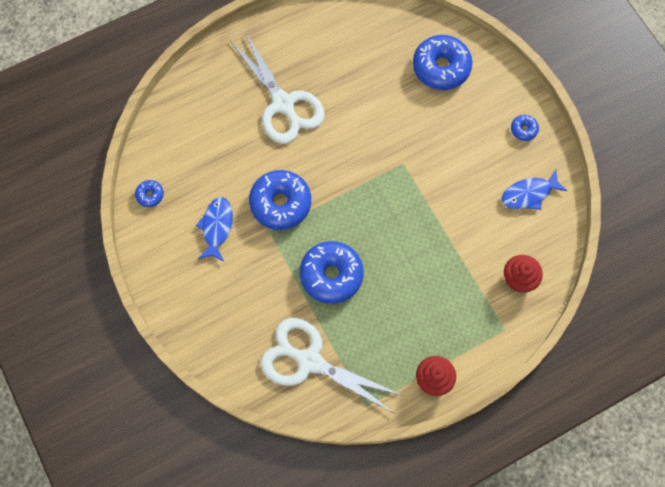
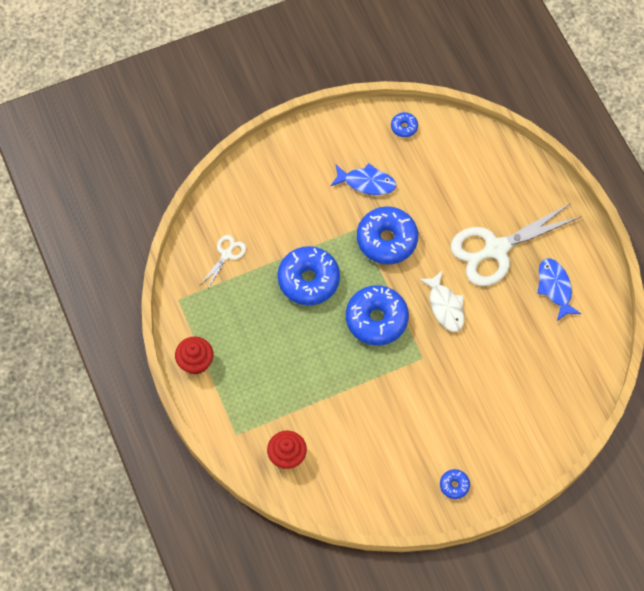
camera: 95 degrees right, 5 degrees down
(309, 361) = (226, 254): white scissors -> white scissors, size x0.46
(347, 146) = (445, 306): none -> white fish
(441, 67) = (533, 408): blue donut -> blue donut (376, 319)
(529, 194) = (379, 479): blue fish -> blue fish (555, 287)

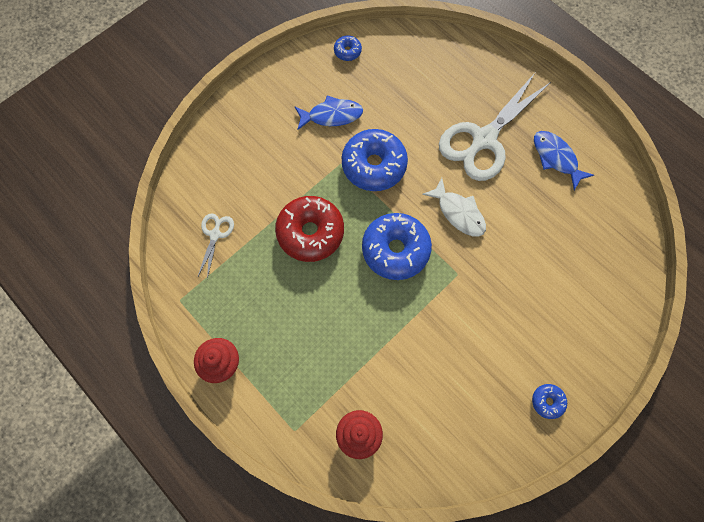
camera: 20 degrees left, 5 degrees up
(308, 280) = (310, 232): blue donut -> red donut

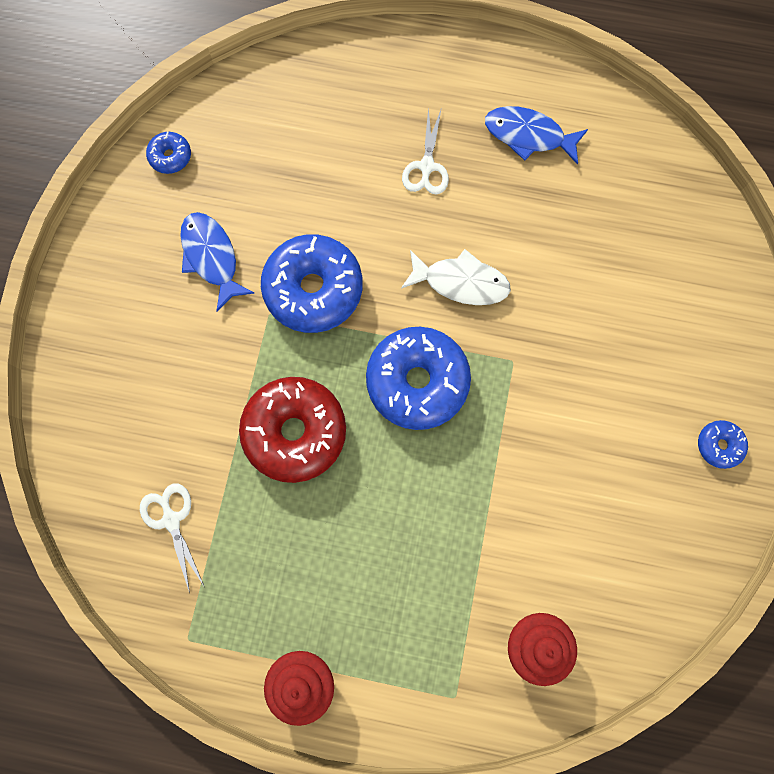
camera: 35 degrees left, 5 degrees up
(332, 115) = (212, 257): blue fish -> blue fish turned 75 degrees counterclockwise
(484, 139) = (427, 166): white scissors -> white scissors, size x0.46

